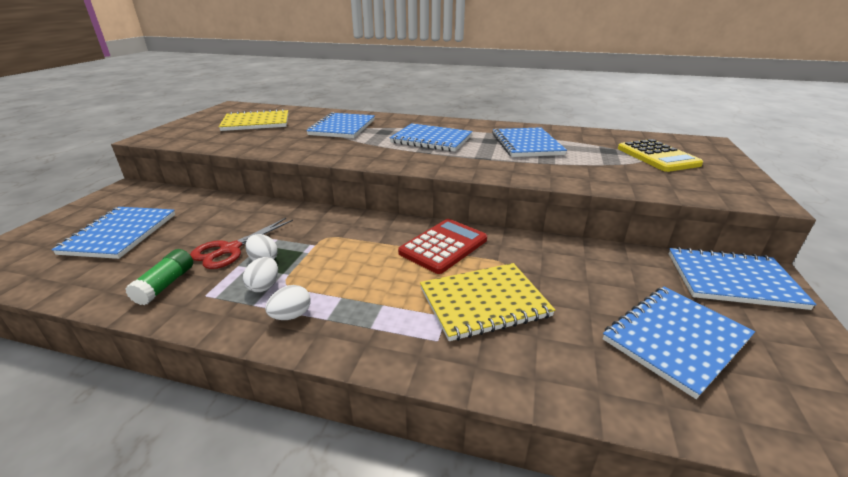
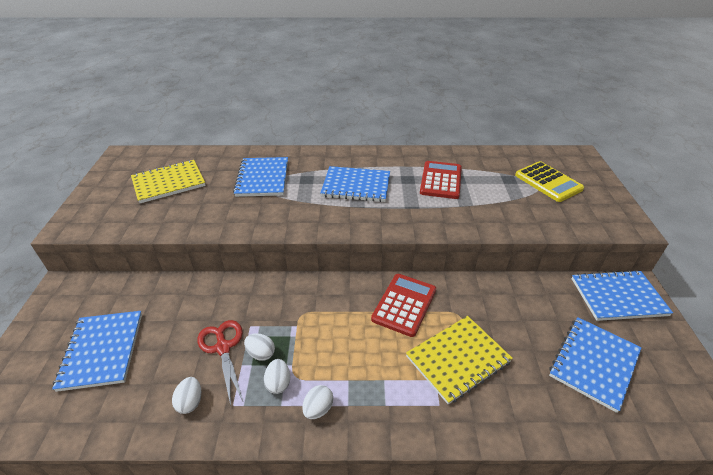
camera: 15 degrees left, 10 degrees up
(166, 285) = (190, 402): green glue stick -> white egg
(230, 249) = (223, 347): red scissors -> red scissors turned 135 degrees clockwise
(526, 144) = (441, 180): blue notebook -> red calculator

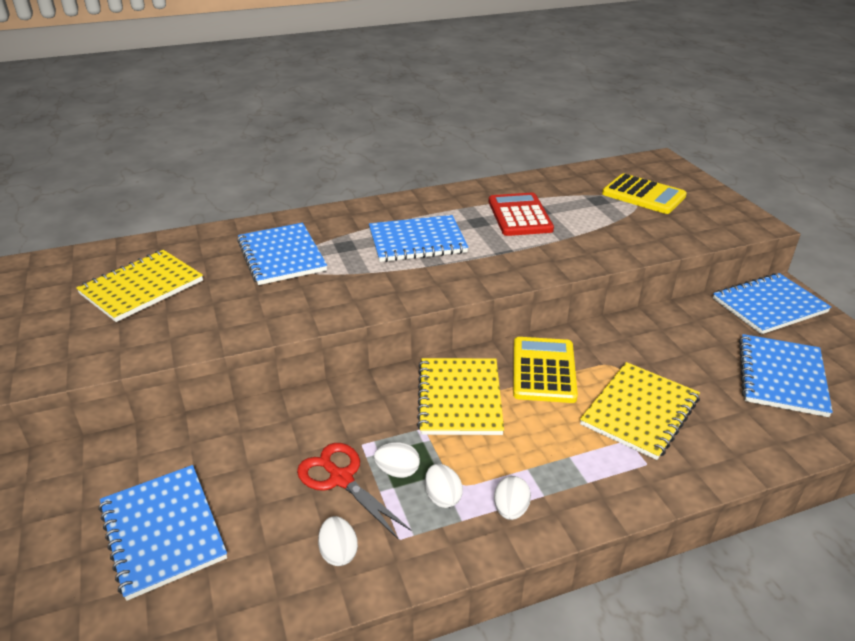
camera: 20 degrees left, 5 degrees down
(333, 310) = (459, 398): none -> yellow notebook
(404, 304) = (543, 370): red calculator -> yellow calculator

